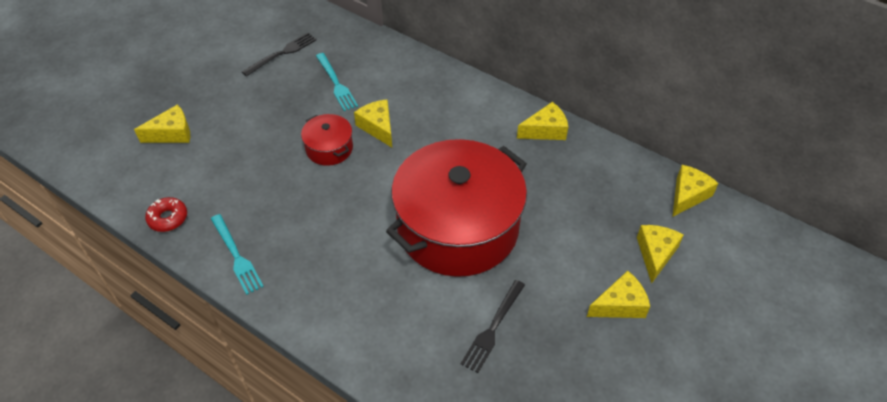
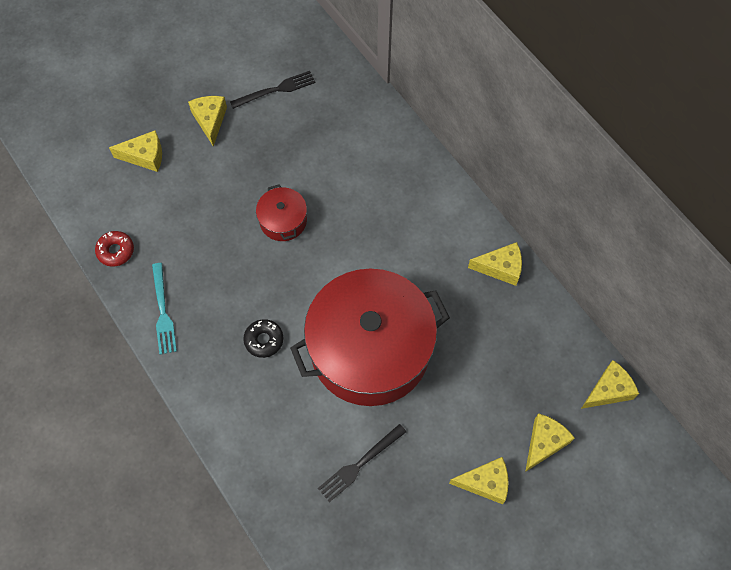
camera: 20 degrees right, 15 degrees up
(336, 84) = (316, 145): turquoise fork -> none
(350, 250) = (264, 340): none -> black donut
(378, 127) = (337, 210): yellow cheese -> yellow cheese (210, 120)

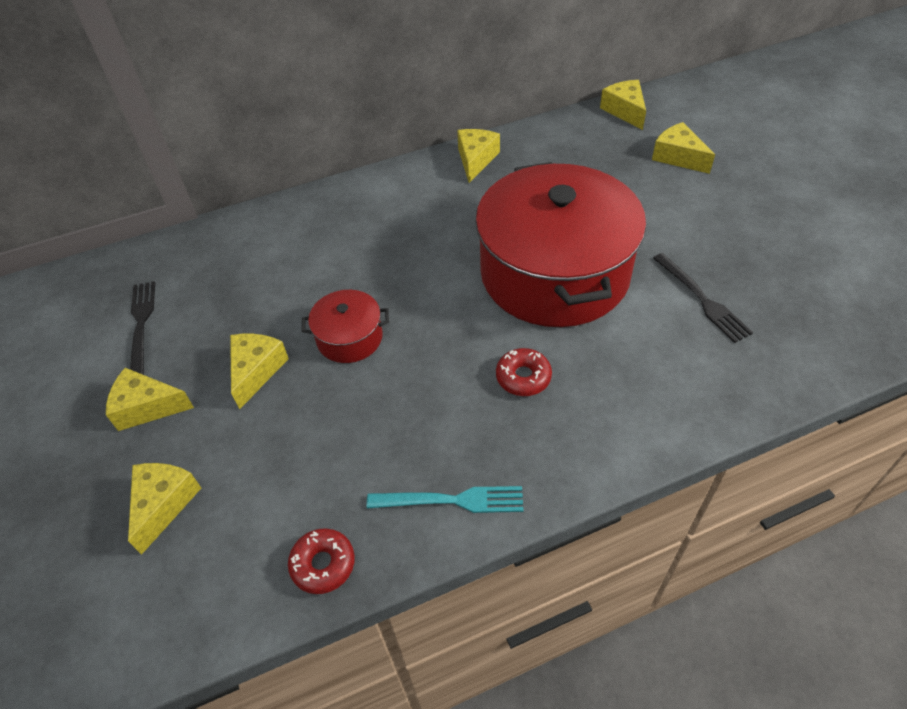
camera: 75 degrees left, 15 degrees down
(264, 340) = (523, 377): black donut -> red donut
(485, 483) = (722, 202): yellow cheese -> yellow cheese (256, 371)

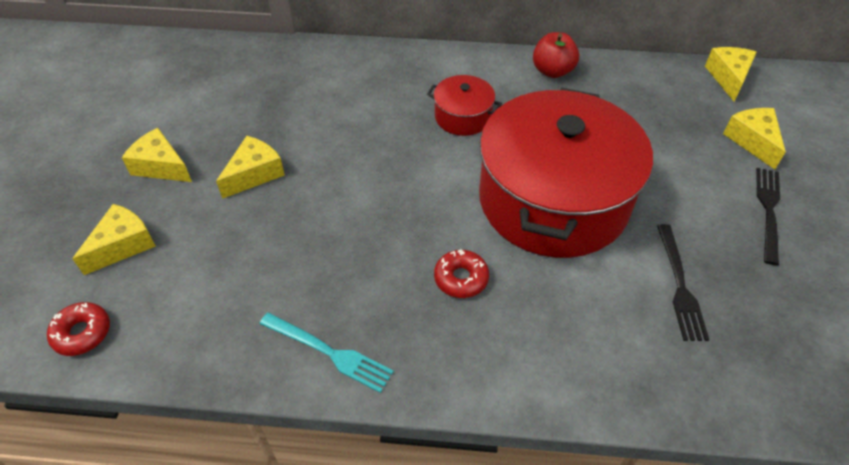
camera: 25 degrees right, 0 degrees up
(141, 324) = (199, 101): black fork -> black fork (768, 210)
(323, 564) = (198, 351): red donut -> red donut (82, 333)
(349, 338) = (342, 179): red pot -> red pot (463, 117)
(476, 160) = (552, 71): yellow cheese -> red apple

